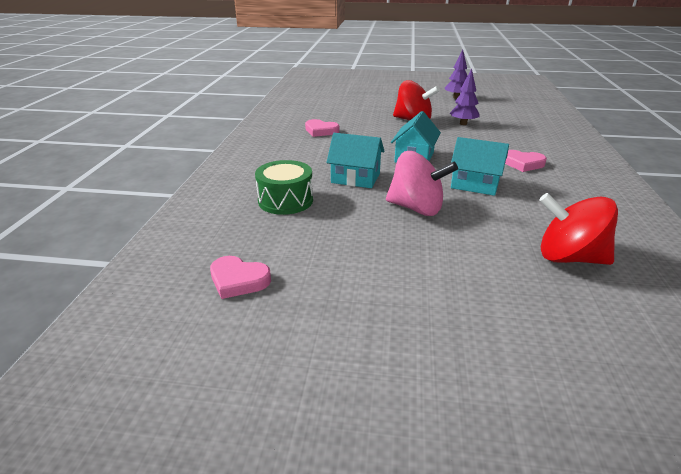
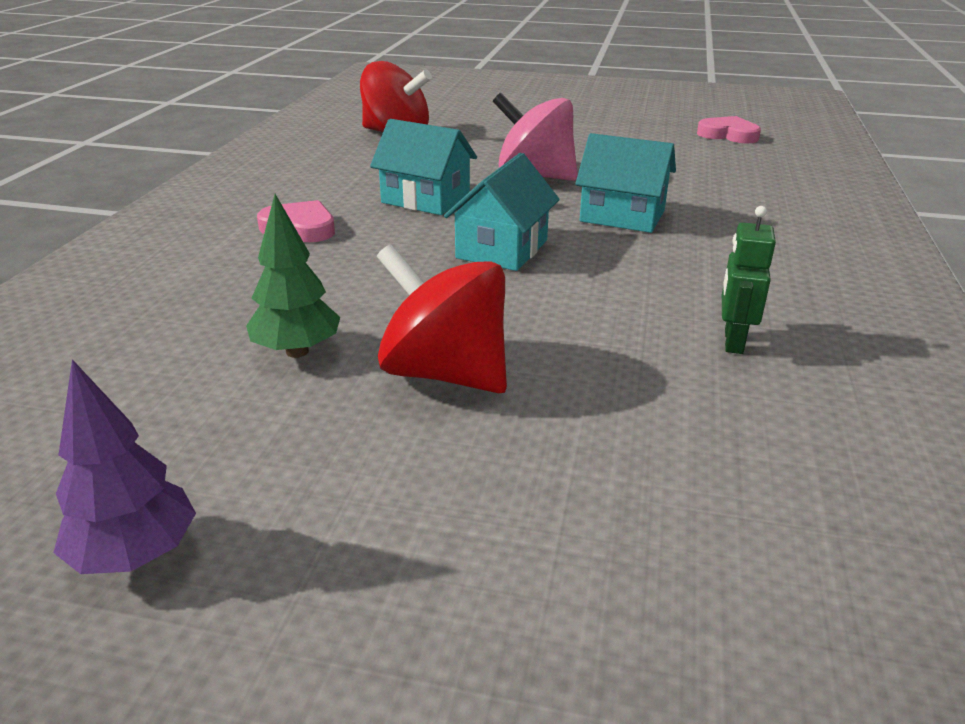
camera: 175 degrees left, 0 degrees up
(285, 200) = (724, 191): green drum -> none
(321, 131) = (733, 341): pink heart -> green robot
(463, 123) = (297, 351): purple tree -> green tree

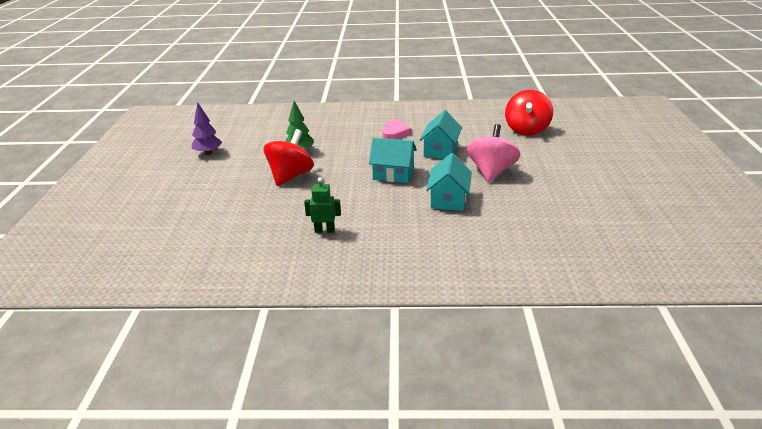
camera: 80 degrees right, 0 degrees up
(728, 135) = (632, 231): pink heart -> none

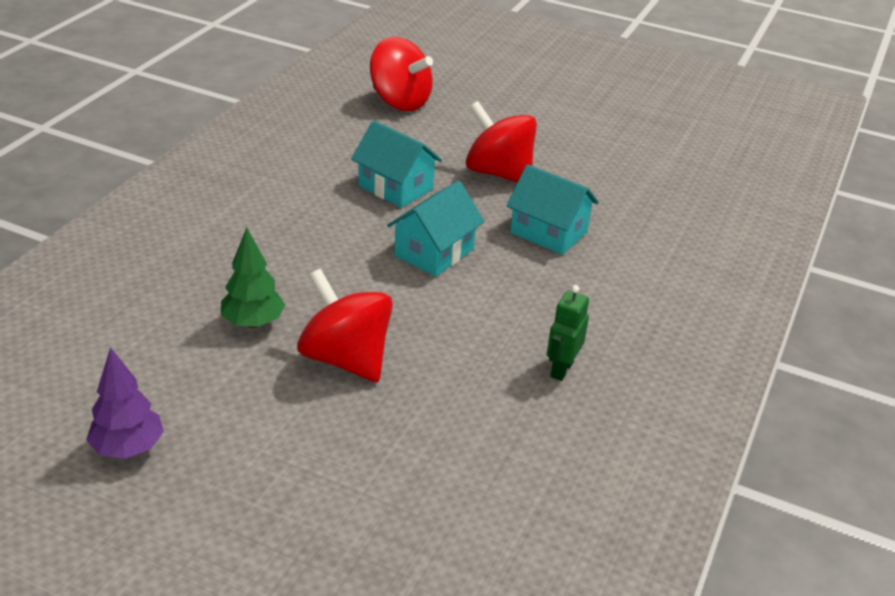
camera: 70 degrees left, 5 degrees up
(395, 132) = (286, 204): pink heart -> none
(491, 172) = (499, 173): pink spinning top -> red spinning top

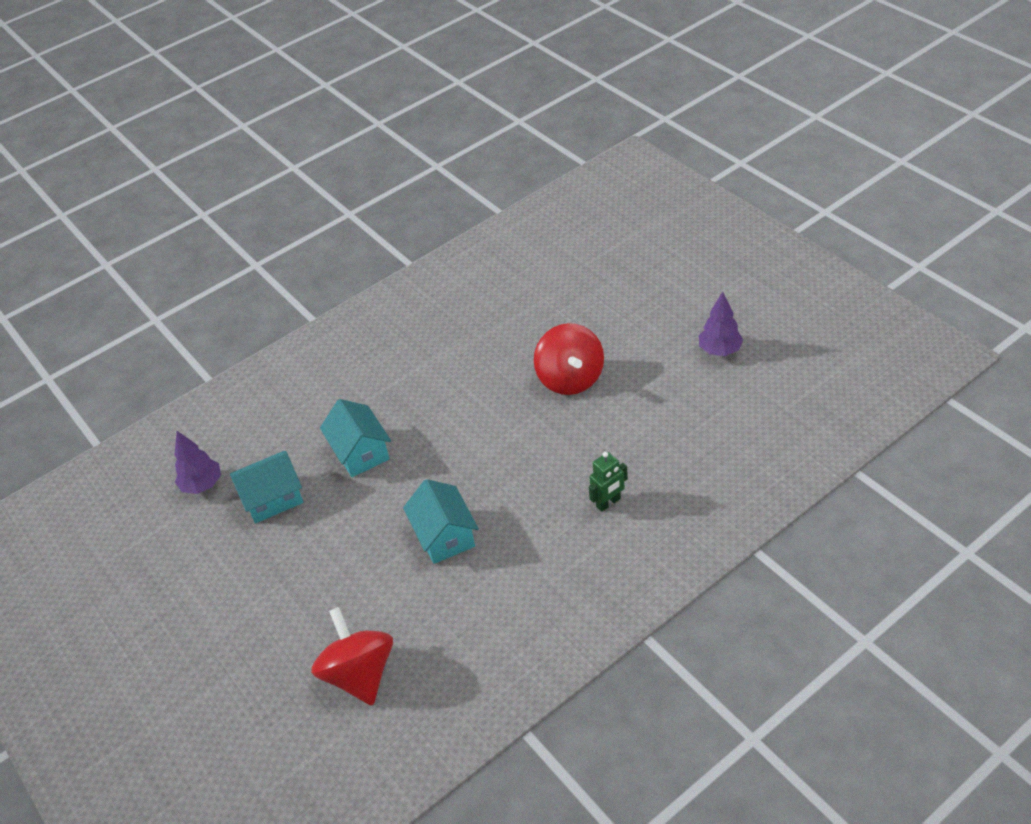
camera: 145 degrees left, 10 degrees up
(253, 323) = (619, 421): green tree -> none
(434, 252) = (459, 453): turquoise house -> turquoise house (272, 498)
(499, 173) = (345, 531): red spinning top -> none
(561, 369) = (444, 341): green robot -> green robot (608, 503)
(682, 178) = (202, 485): none -> purple tree

